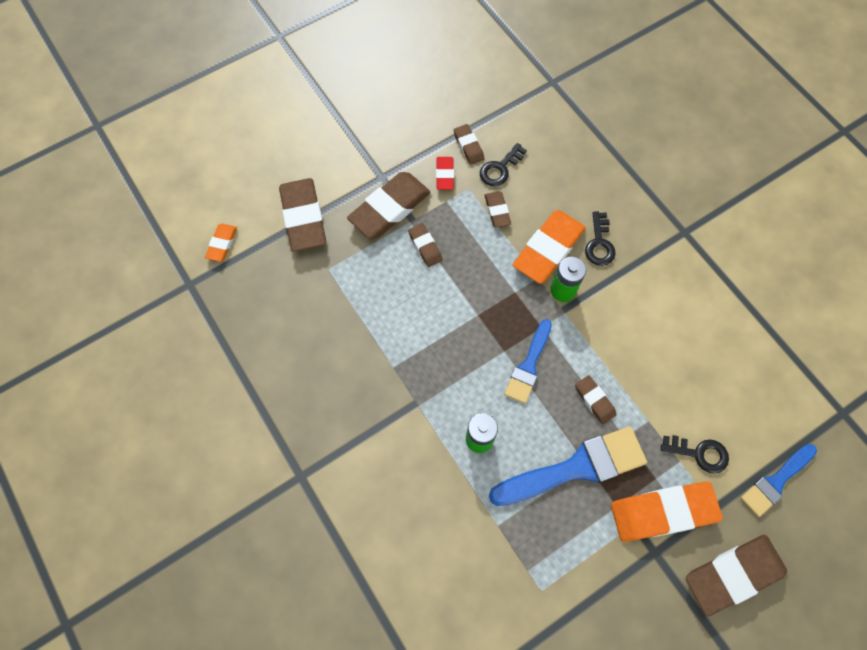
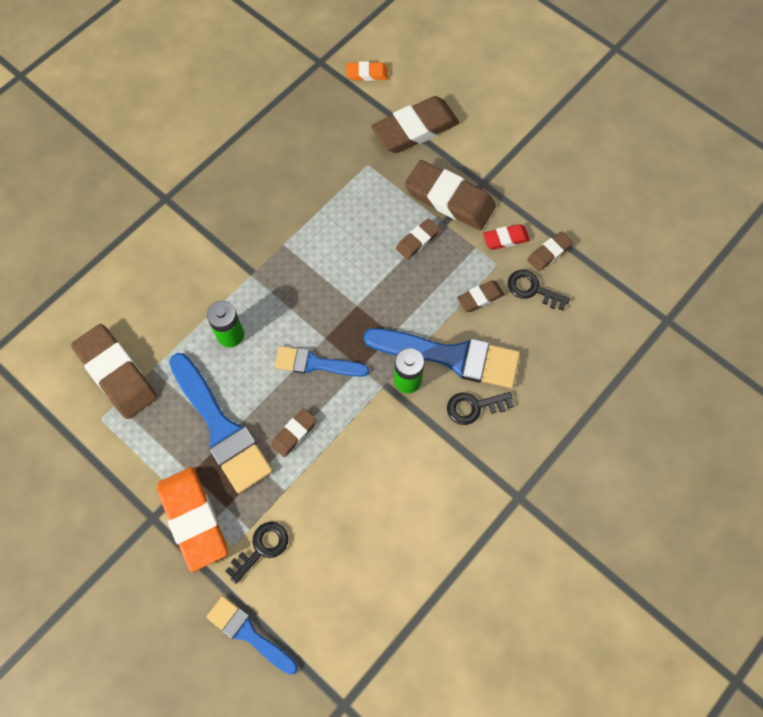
camera: 75 degrees right, 0 degrees up
(548, 249) = (451, 356): orange eraser -> blue brush
(699, 453) = (261, 548): black key -> black key turned 135 degrees counterclockwise
(733, 574) = (144, 598): brown eraser -> brown eraser (116, 373)

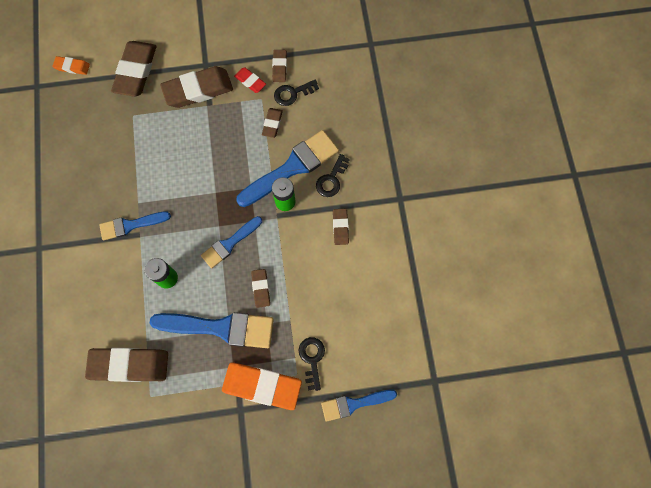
camera: 50 degrees left, 5 degrees up
(255, 257) = (131, 225): none -> blue brush
(367, 73) = (72, 67): orange eraser -> orange eraser turned 60 degrees clockwise
(417, 241) = (207, 128): brown eraser -> brown eraser (340, 227)
(506, 238) = (250, 81): red eraser -> red eraser turned 75 degrees counterclockwise

